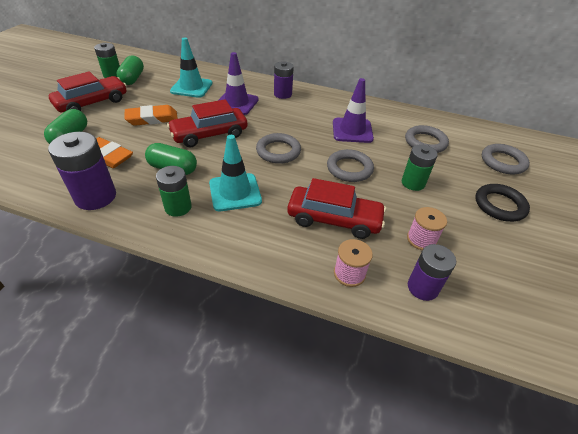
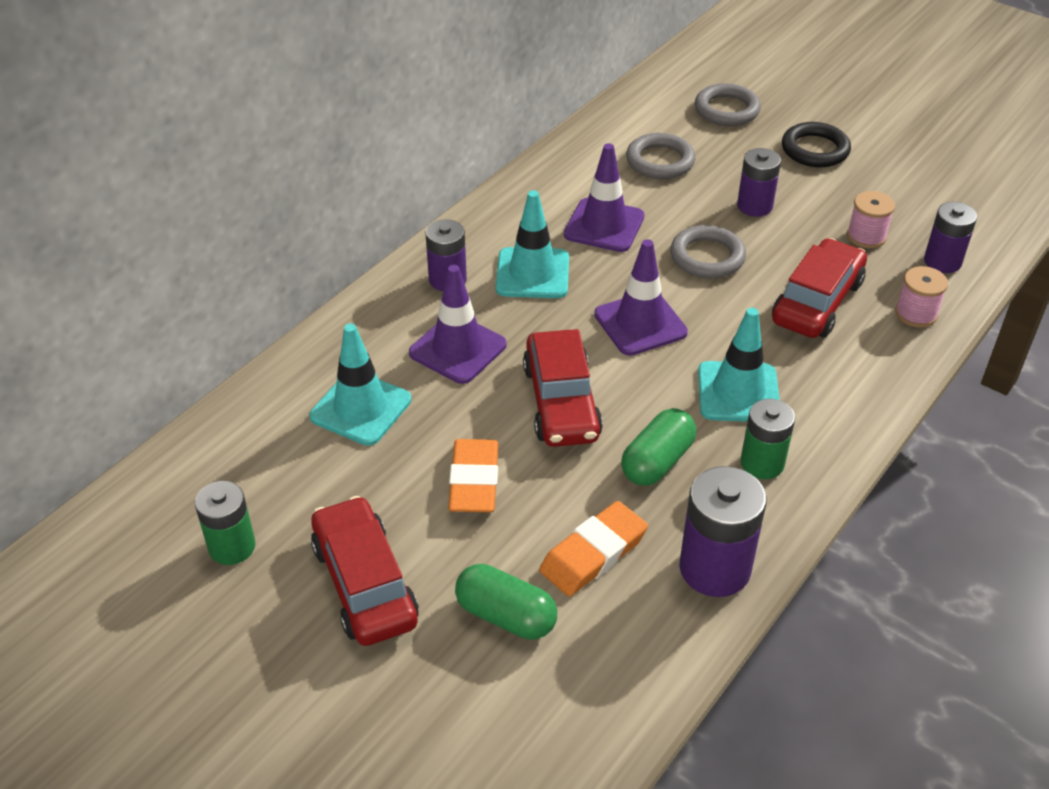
camera: 70 degrees left, 0 degrees up
(132, 79) = (270, 508): green capsule -> none
(278, 151) = (640, 323): grey ring -> purple traffic cone
(300, 115) = (532, 273): none -> turquoise traffic cone
(413, 183) = (754, 206): green battery -> purple battery

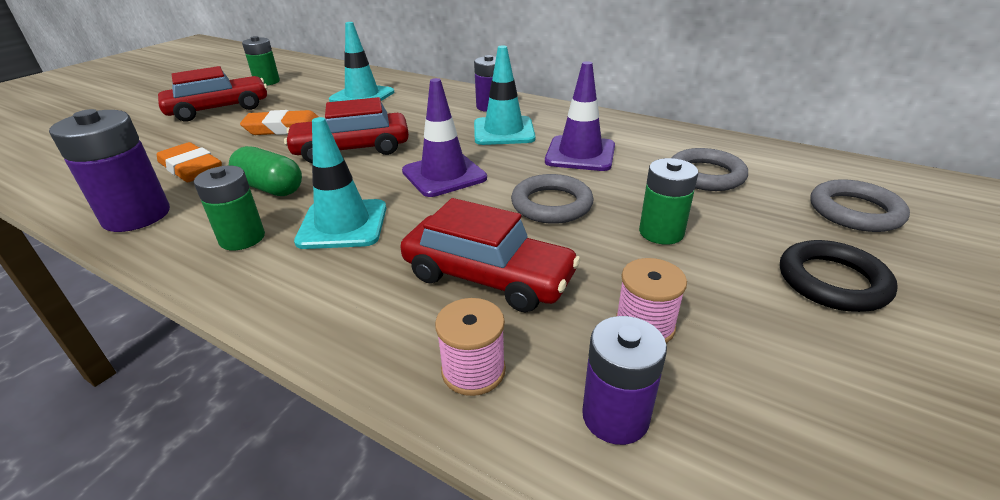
camera: 85 degrees right, 10 degrees down
(458, 349) = (414, 115): purple traffic cone -> none
(506, 616) = (161, 145): green capsule -> none
(754, 206) = (661, 232): purple battery -> green battery

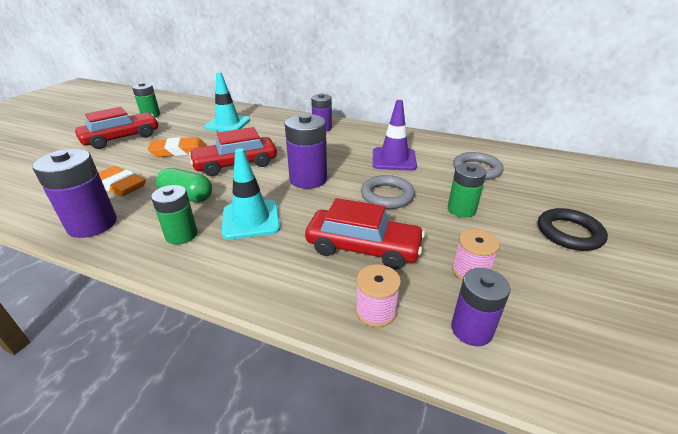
camera: 10 degrees left, 0 degrees up
(444, 175) = (308, 179): purple traffic cone -> purple battery
(503, 131) = (337, 146): turquoise traffic cone -> none
(855, 211) = (569, 188): grey ring -> none

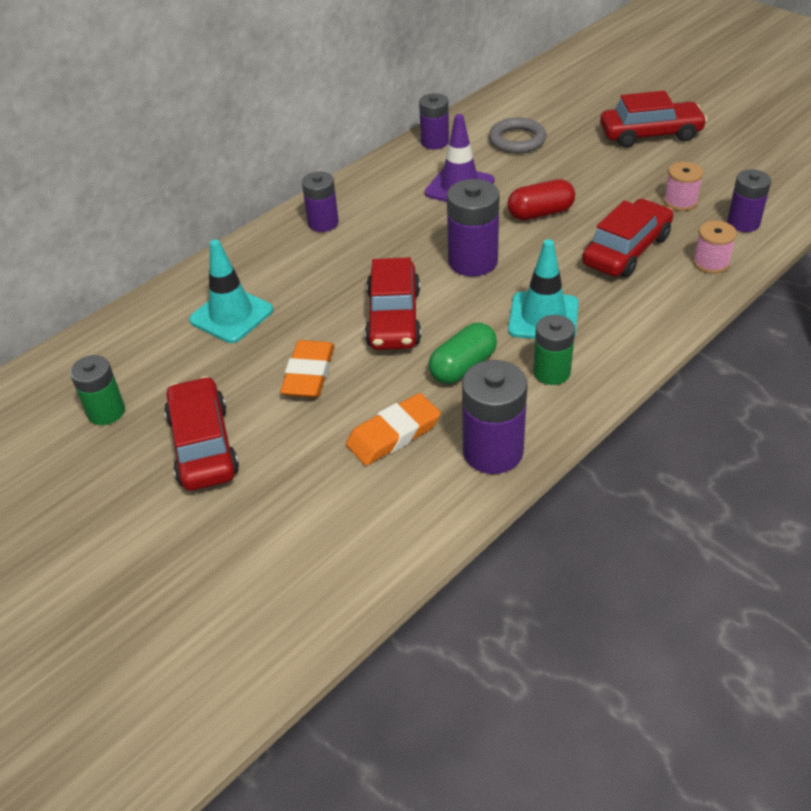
camera: 65 degrees left, 10 degrees up
(387, 195) = (540, 213): grey ring -> red capsule
(439, 142) = (434, 142): none -> purple battery
(461, 209) = (589, 176): green battery -> none
(569, 233) = (650, 134): black ring -> red car

